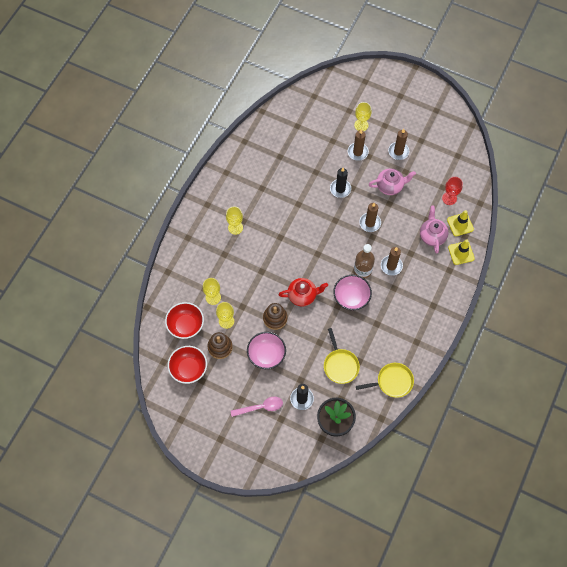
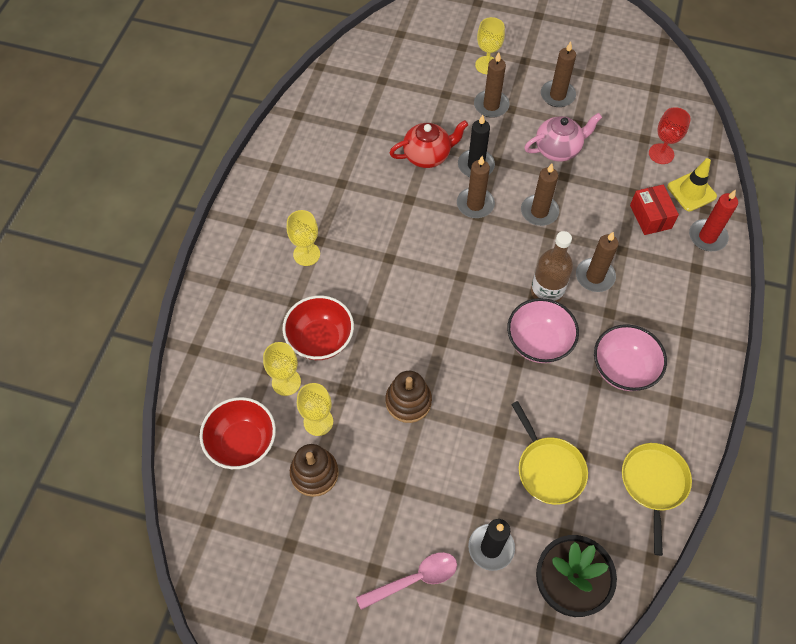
camera: 10 degrees left, 5 degrees down
(189, 369) = (260, 526): red bowl -> red bowl (320, 339)
(266, 355) = (406, 473): pink bowl -> pink bowl (623, 369)
(302, 295) = (450, 352): red teapot -> red teapot (427, 155)
(334, 213) = (475, 204): none -> brown candle
(392, 381) = (653, 483): yellow pan -> yellow pan turned 60 degrees counterclockwise
(432, 236) = (650, 217): pink teapot -> red box
(461, 253) = (707, 237): yellow traffic cone -> red candle

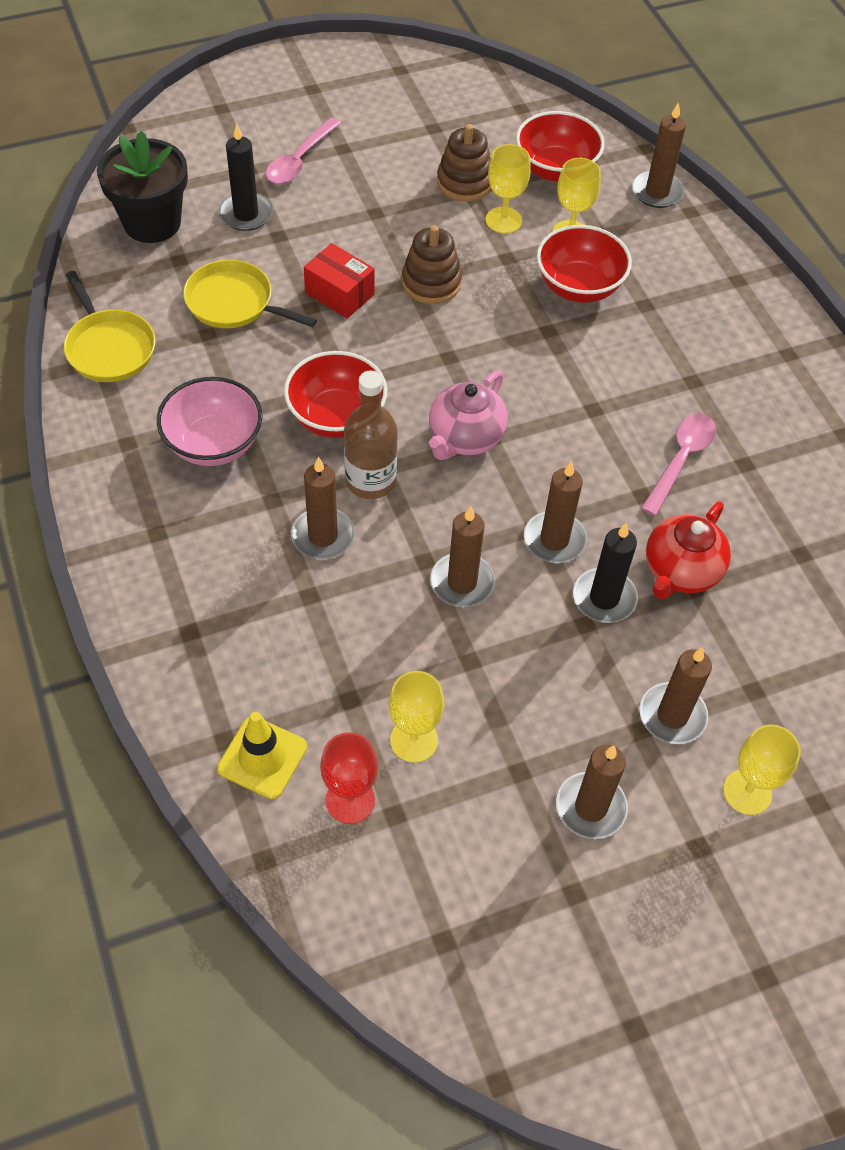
camera: 140 degrees right, 5 degrees down
(198, 378) = (657, 192): none -> brown candle
(306, 254) = (689, 358): yellow goblet -> yellow goblet (414, 740)
(371, 204) = (680, 460): none -> pink spoon
(538, 342) = (336, 417): pink bowl -> red bowl
(558, 149) = (512, 702): pink teapot -> pink teapot (465, 437)
(650, 217) = (301, 673): red box -> red box (339, 293)
(707, 237) = (197, 692): red candle -> none

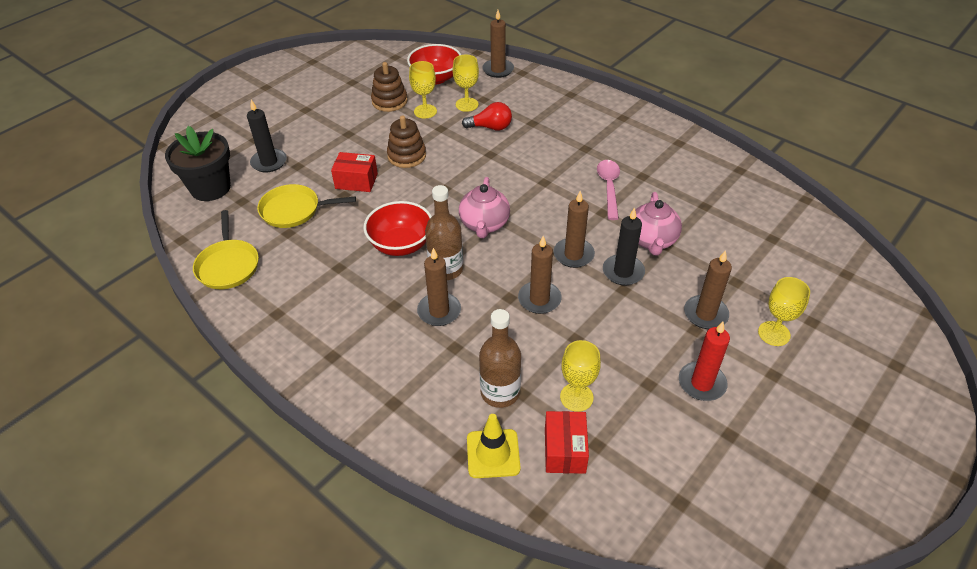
camera: 25 degrees left, 10 degrees down
(109, 348) = (228, 265): yellow pan -> yellow pan turned 45 degrees clockwise
(214, 444) = (334, 290): pink bowl -> none
(299, 160) = (283, 124): pink spoon -> none
(324, 684) = (500, 392): none -> brown bottle
(350, 800) = (564, 450): red goblet -> red box
(578, 286) = (490, 127): red bowl -> red light bulb
(590, 807) = (702, 383): brown candle -> red candle
(680, 571) = (652, 240): red teapot -> pink teapot

